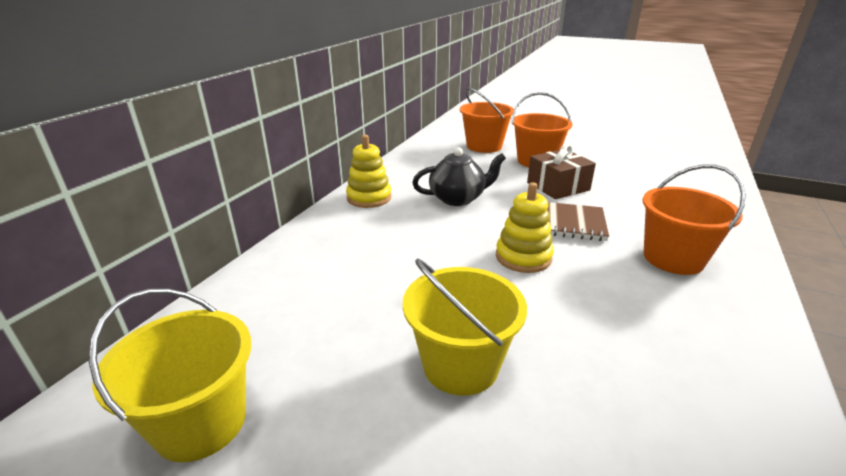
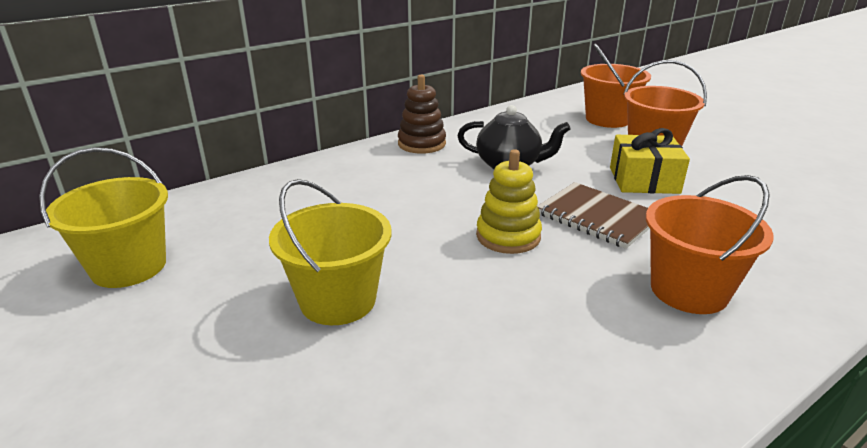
camera: 30 degrees right, 0 degrees up
(369, 198) = (422, 144): yellow stacking toy -> brown stacking toy
(558, 186) = (644, 180): brown gift -> yellow gift

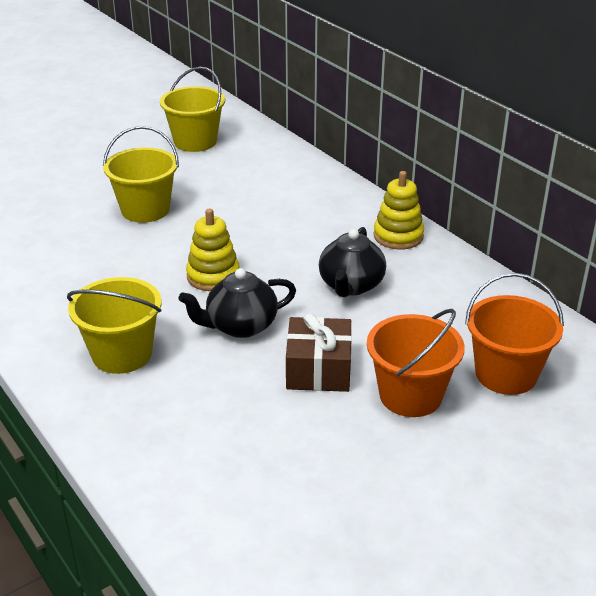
camera: 90 degrees right, 5 degrees up
(422, 144) = (398, 236): brown stacking toy -> yellow stacking toy
(597, 217) = (240, 326): brown notebook -> black teapot
(644, 180) = (318, 369): yellow gift -> brown gift
(689, 290) = (122, 354): orange bucket -> yellow bucket

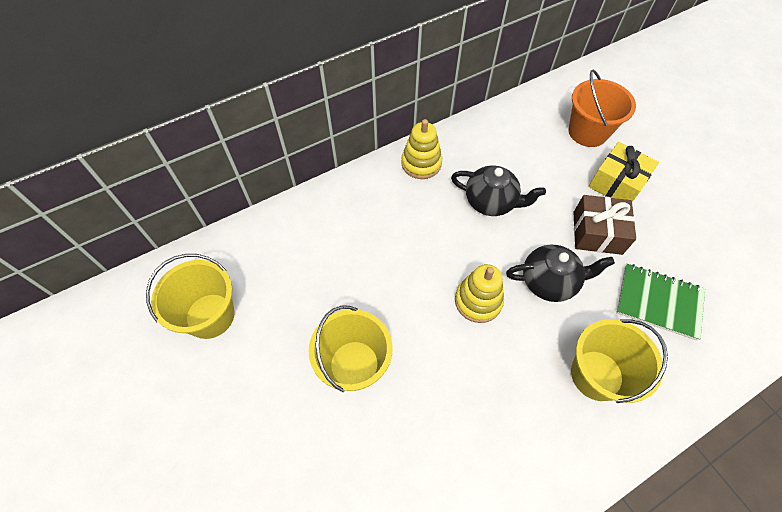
camera: 85 degrees left, 25 degrees up
(215, 415) = (658, 302): none -> green notebook
(240, 326) = (549, 282): black teapot -> black teapot turned 75 degrees counterclockwise
(410, 395) = (617, 183): orange bucket -> yellow gift

